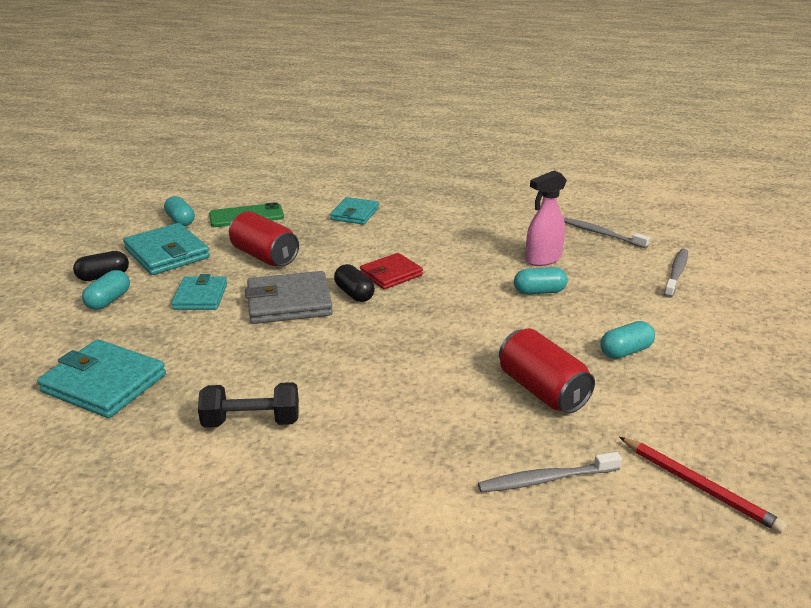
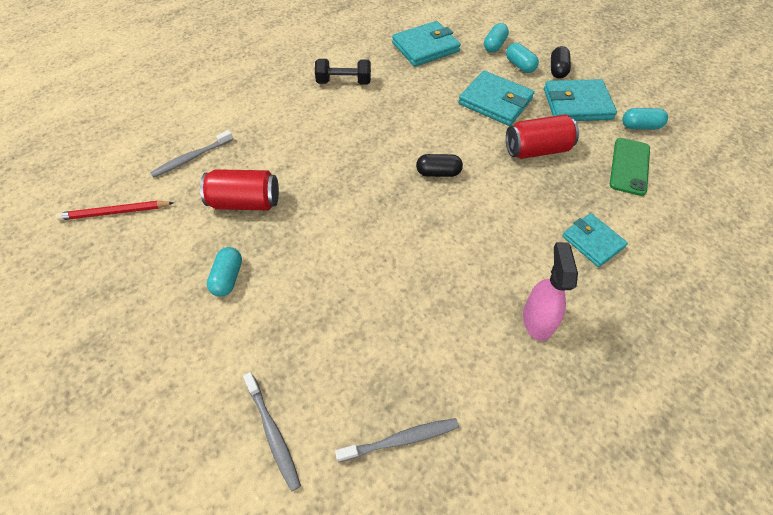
camera: 125 degrees right, 25 degrees up
(200, 296) = (495, 101): turquoise wallet -> turquoise wallet, size x1.52
(251, 421) = (344, 82): black dumbbell -> black dumbbell turned 60 degrees clockwise
(289, 302) = (453, 137): grey wallet -> none
(391, 274) = (451, 207): red wallet -> none
(539, 291) = (345, 286): turquoise capsule -> turquoise capsule (494, 45)
(542, 259) = (393, 332): pink spray bottle -> pink spray bottle (537, 320)
(546, 479) = (191, 158): grey toothbrush -> grey toothbrush turned 150 degrees counterclockwise

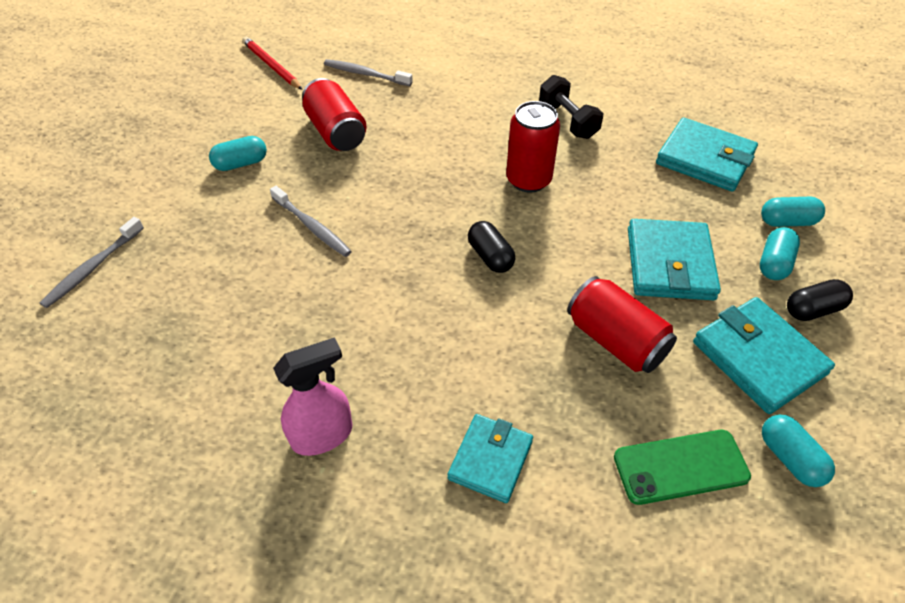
camera: 60 degrees right, 5 degrees down
(384, 125) = (528, 180): none -> red can
(401, 439) = (117, 363): grey toothbrush -> grey toothbrush (312, 227)

